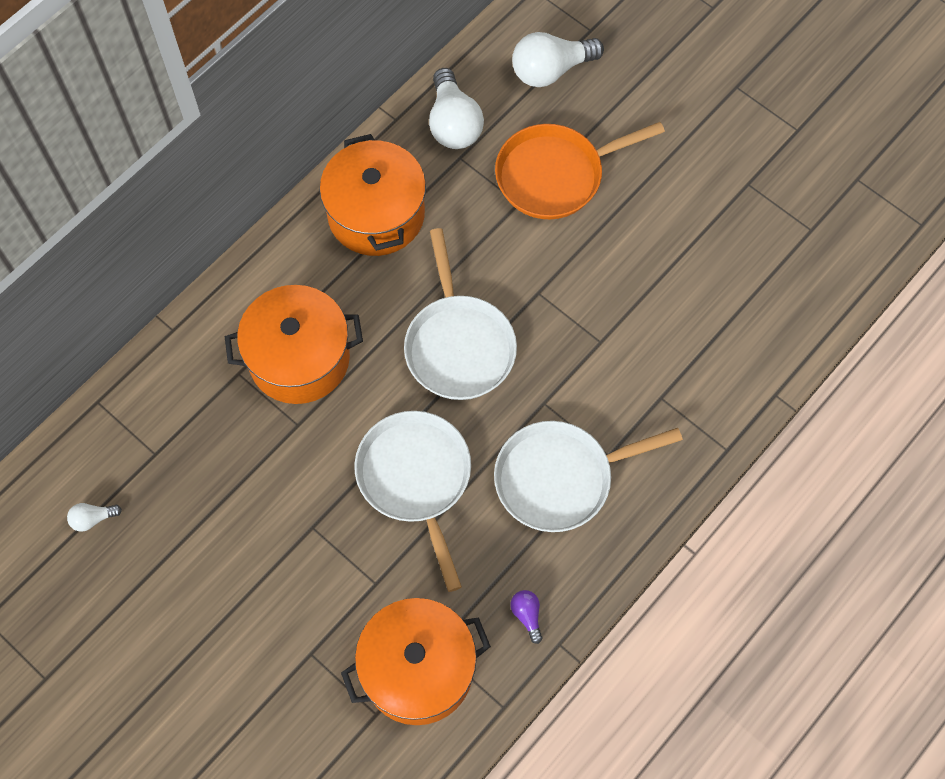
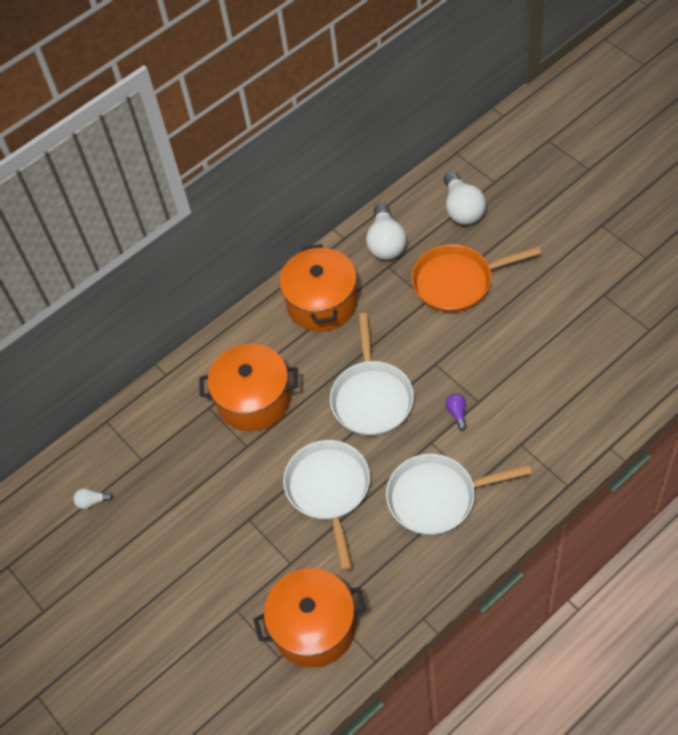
camera: 15 degrees right, 10 degrees down
(527, 615) = (401, 595): purple light bulb -> purple light bulb (457, 413)
(551, 70) = (462, 209): white light bulb -> white light bulb turned 90 degrees counterclockwise

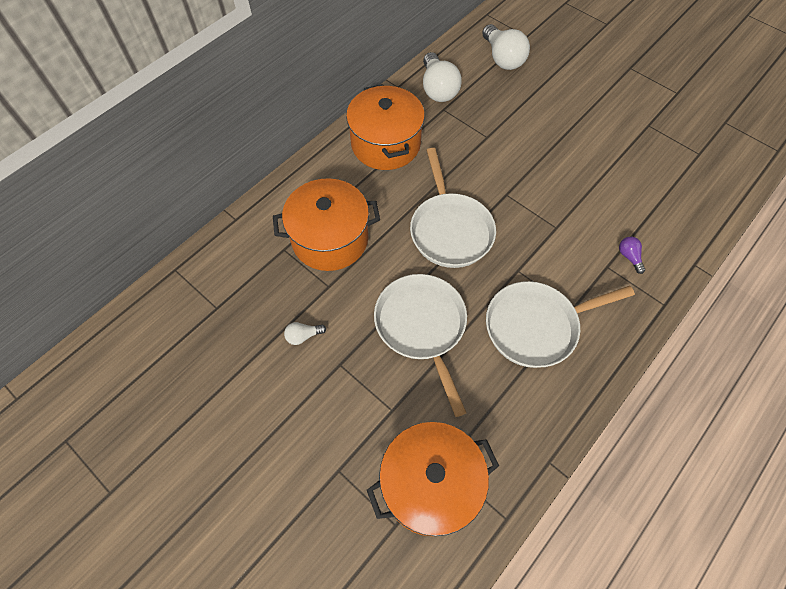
camera: 15 degrees left, 5 degrees up
(92, 502) = (163, 358): white light bulb -> white light bulb (303, 336)
(457, 282) = (511, 120): orange pan -> none
(457, 413) = (538, 240): purple light bulb -> purple light bulb (629, 257)

